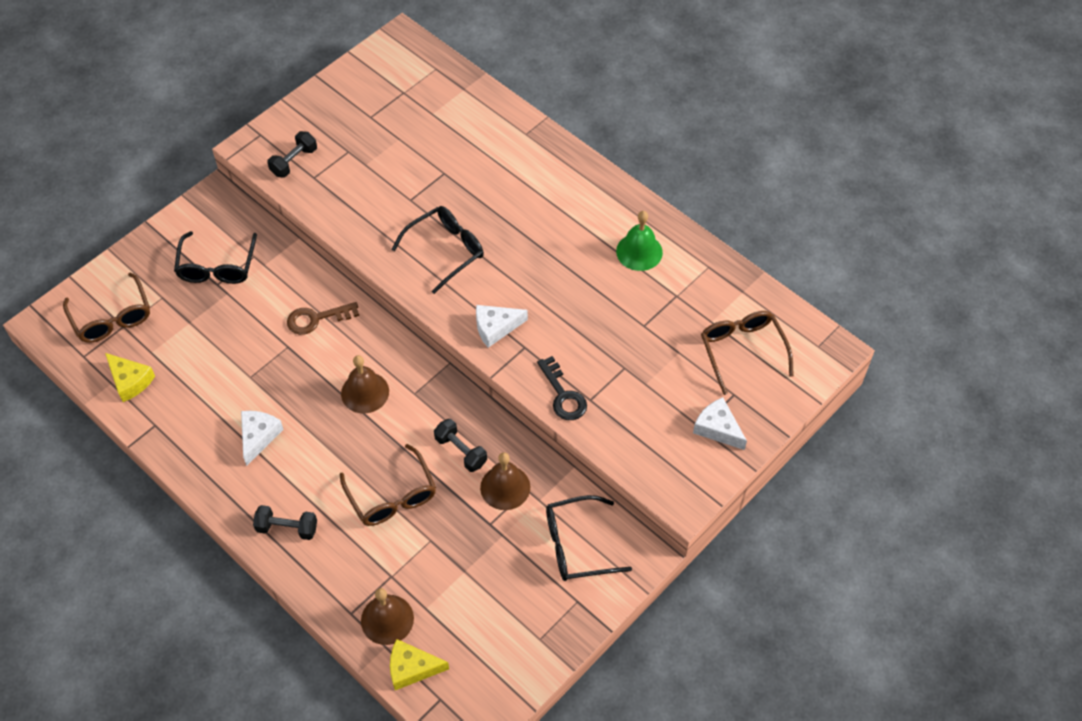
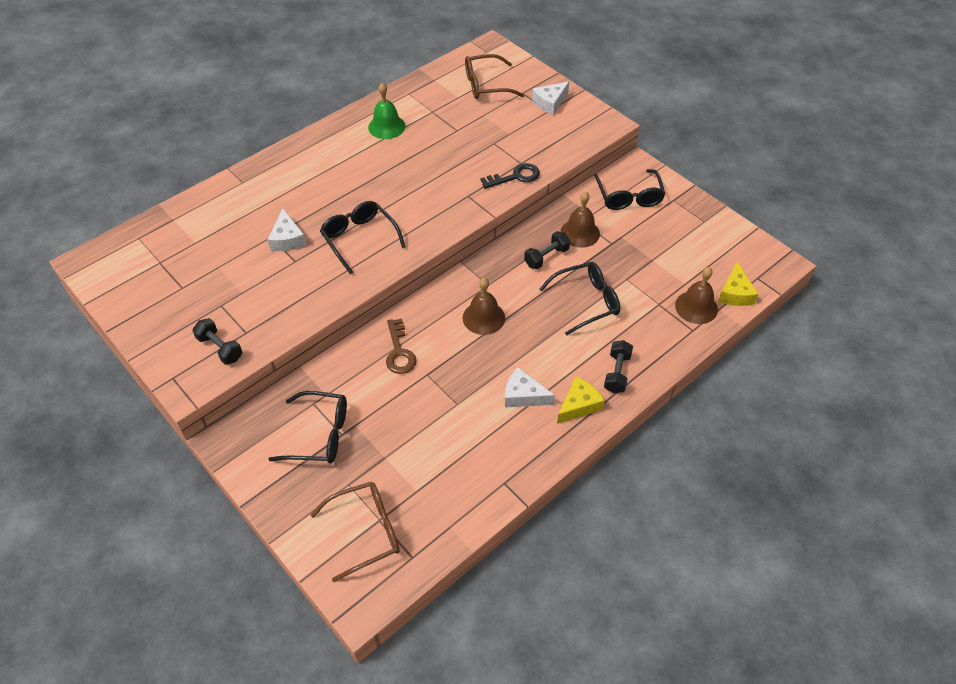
camera: 85 degrees left, 5 degrees down
(130, 381) = (449, 508): yellow cheese -> yellow cheese (579, 405)
(391, 495) = (585, 302): brown glasses -> black glasses
(495, 327) = (446, 211): white cheese -> white cheese (287, 239)

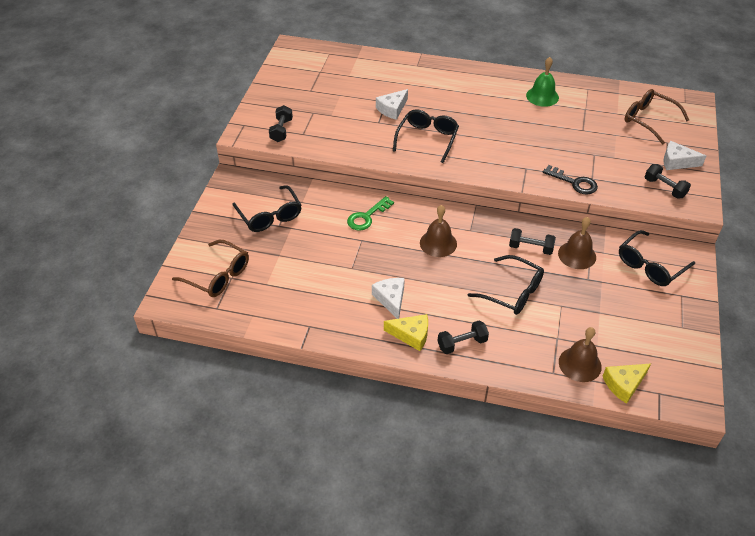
camera: 55 degrees right, 5 degrees down
(399, 352) = (367, 217): brown key -> green key
(572, 129) = (664, 188): none -> black dumbbell

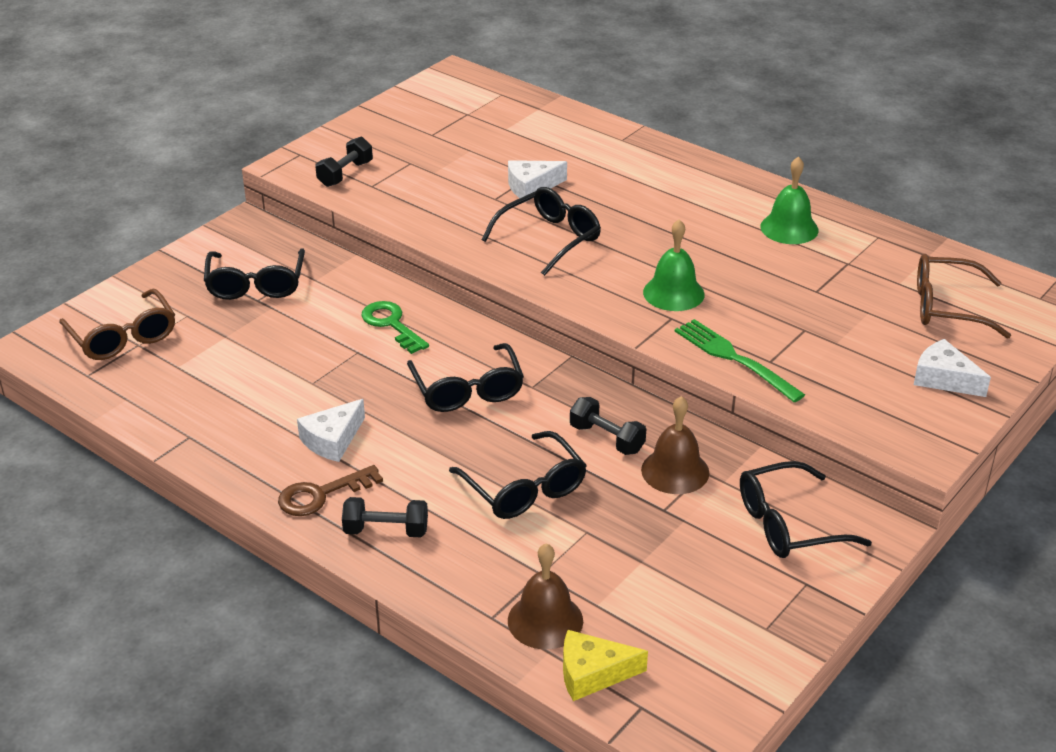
camera: 25 degrees right, 10 degrees down
(367, 217) = (391, 324): green key -> green key turned 75 degrees clockwise
(391, 299) = (332, 440): white cheese -> white cheese turned 150 degrees counterclockwise
(411, 335) = (321, 495): yellow cheese -> brown key
(438, 243) = (467, 389): brown bell -> black glasses
(516, 153) = (673, 293): none -> green bell
(574, 182) = (734, 358): black key -> green fork
(649, 120) = (948, 307): brown glasses -> brown glasses turned 60 degrees counterclockwise
(664, 188) = (886, 409): black dumbbell -> none

